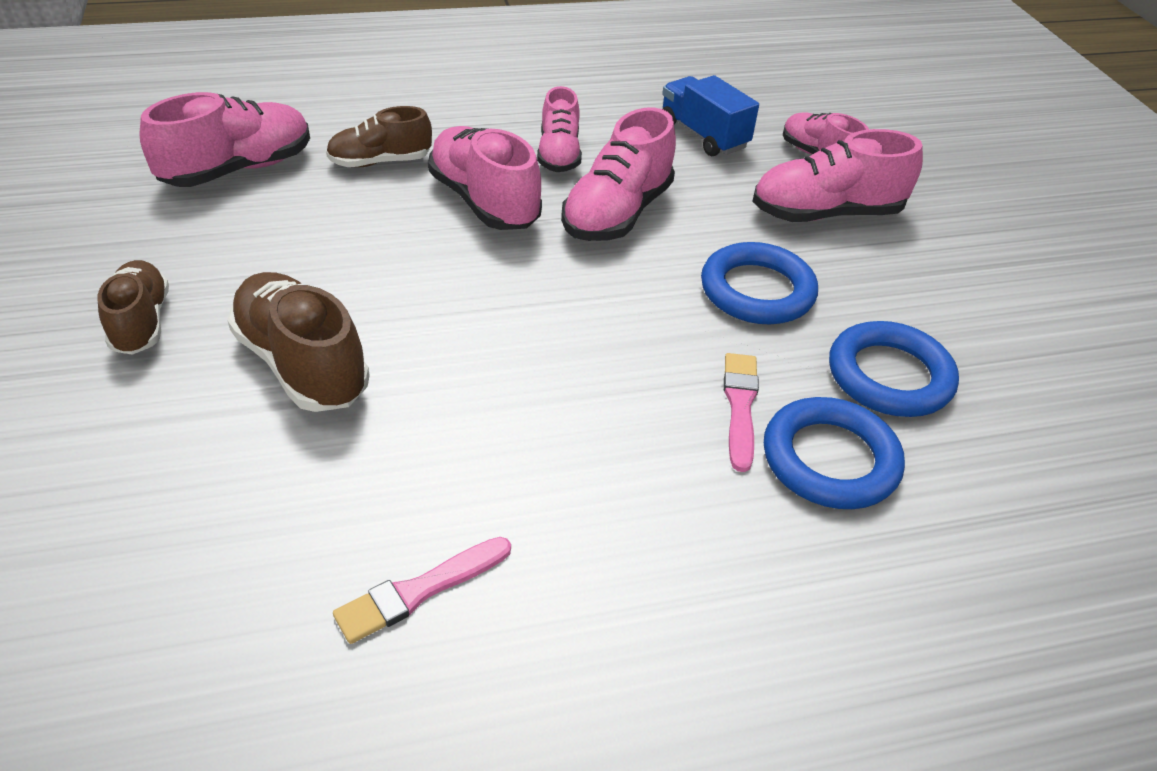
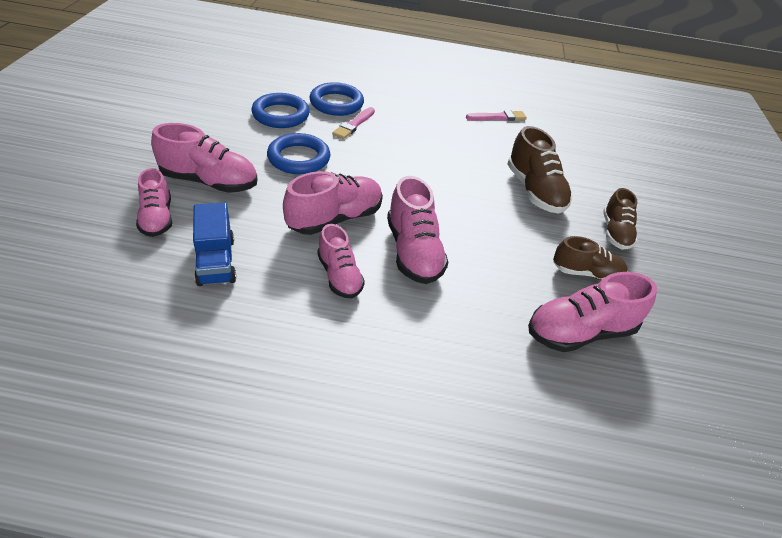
camera: 160 degrees left, 0 degrees up
(380, 162) = (474, 308): brown shoe -> brown shoe (586, 273)
(559, 154) = (339, 276): pink shoe -> pink shoe turned 135 degrees clockwise

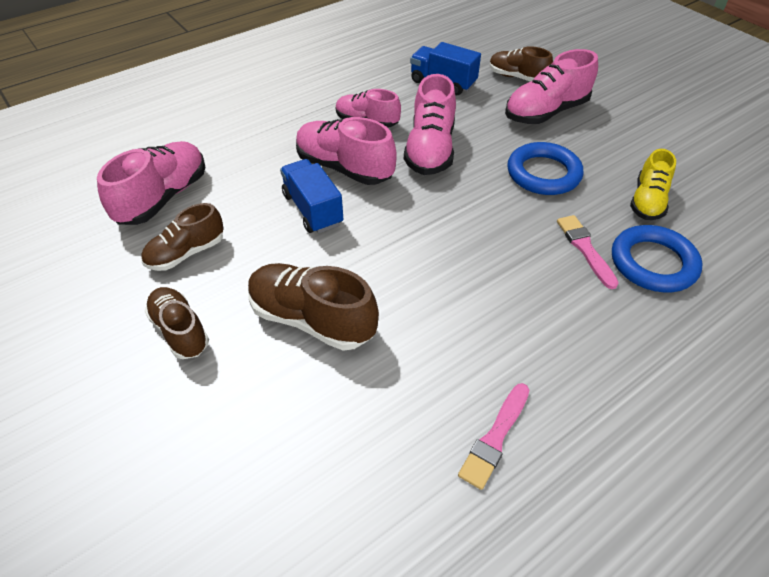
camera: 140 degrees right, 5 degrees up
(157, 218) = (517, 77): pink shoe -> brown shoe
(280, 115) = (647, 201): blue ring -> yellow shoe
(472, 241) = (313, 209): none -> blue truck

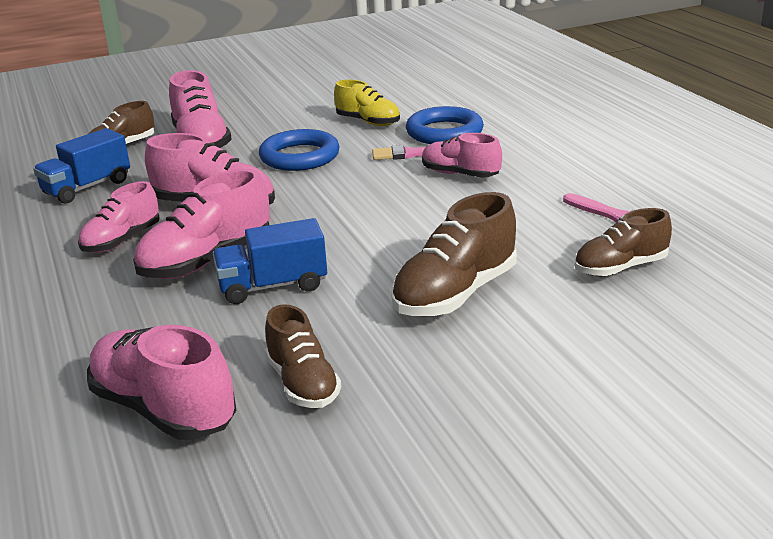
camera: 75 degrees left, 20 degrees down
(180, 331) = (444, 385): brown shoe -> brown shoe (620, 268)
(551, 290) = (460, 174): none -> pink shoe

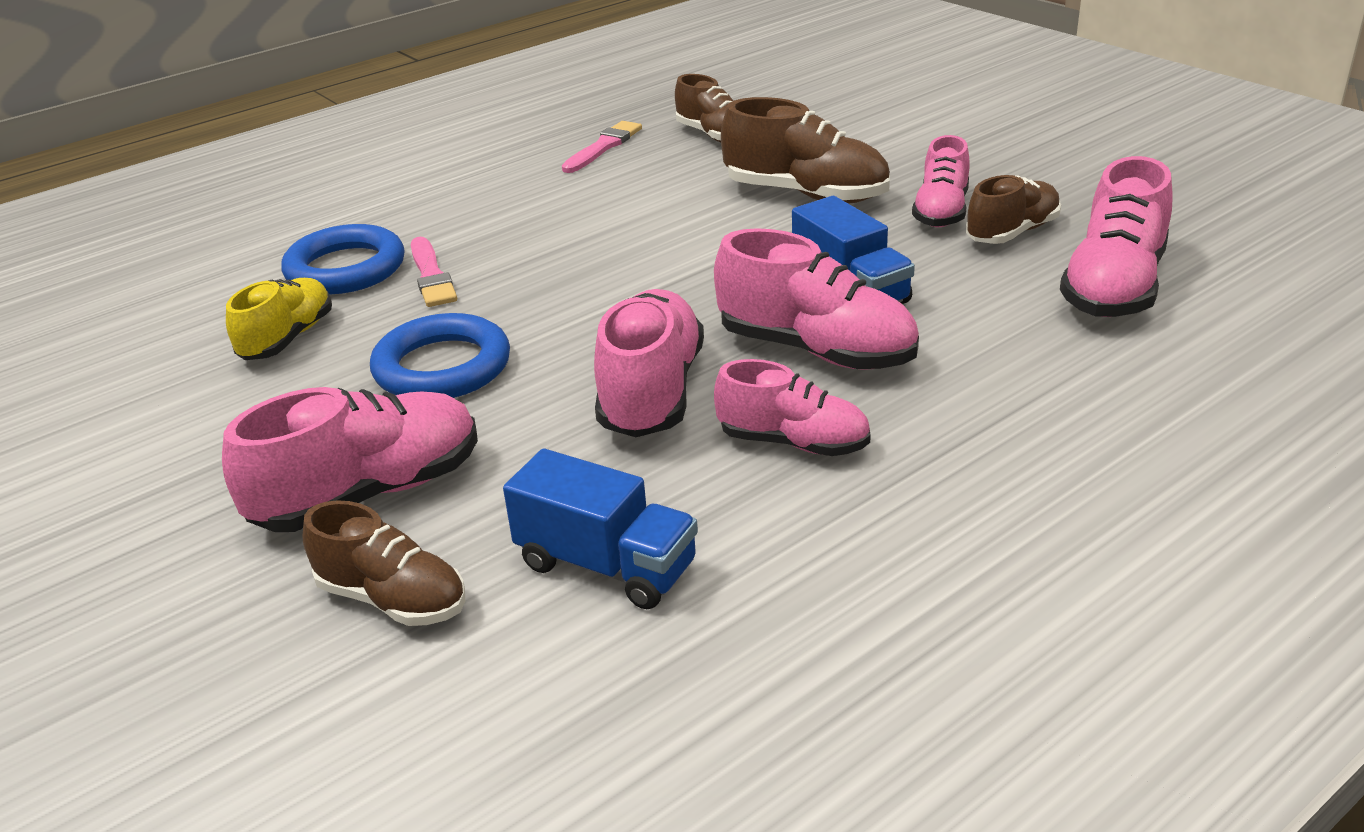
camera: 105 degrees left, 5 degrees up
(460, 174) = (502, 236): pink shoe -> pink shoe (941, 212)

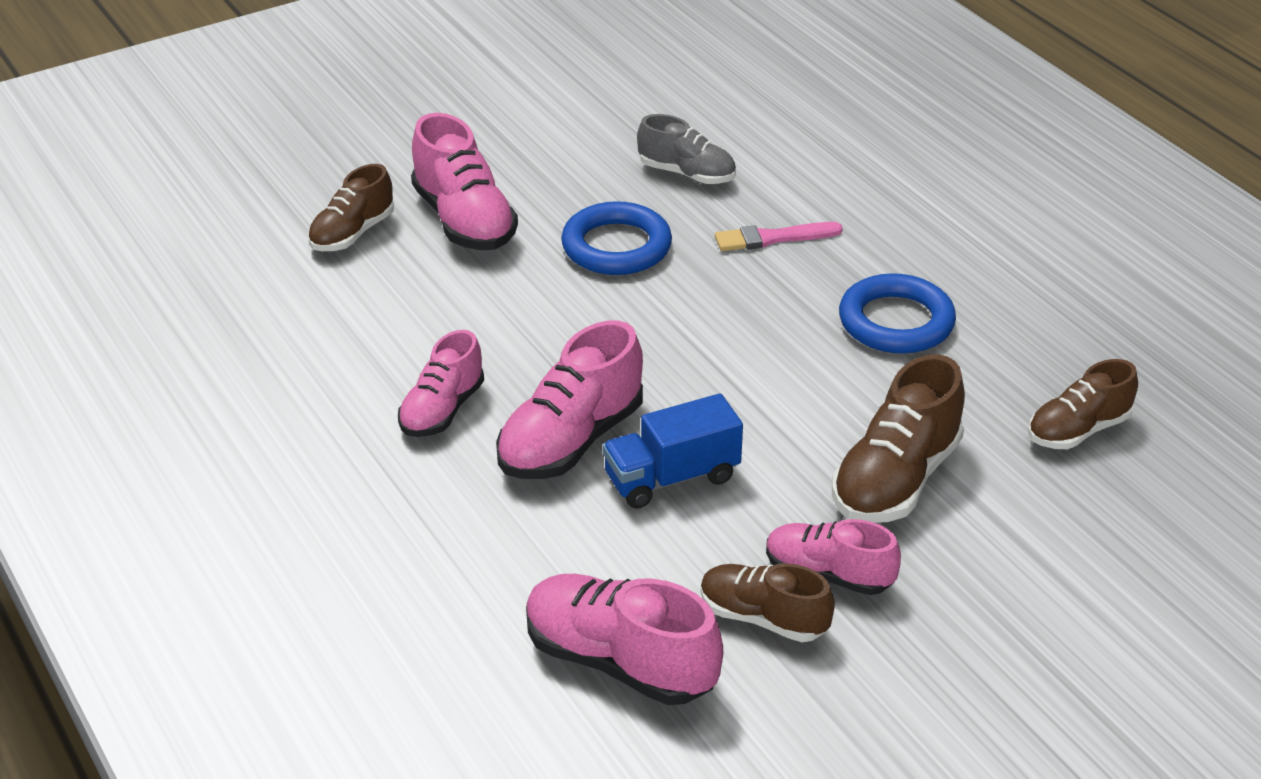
camera: 95 degrees right, 5 degrees up
(287, 338) = (687, 174): yellow shoe -> grey shoe
(345, 269) = (800, 194): blue ring -> blue ring (896, 322)
(603, 147) = (1055, 346): pink brush -> none
(606, 565) = (343, 314): blue truck -> none
(651, 392) = (540, 346): pink shoe -> none
(1012, 233) = (763, 618): brown shoe -> brown shoe turned 150 degrees clockwise

